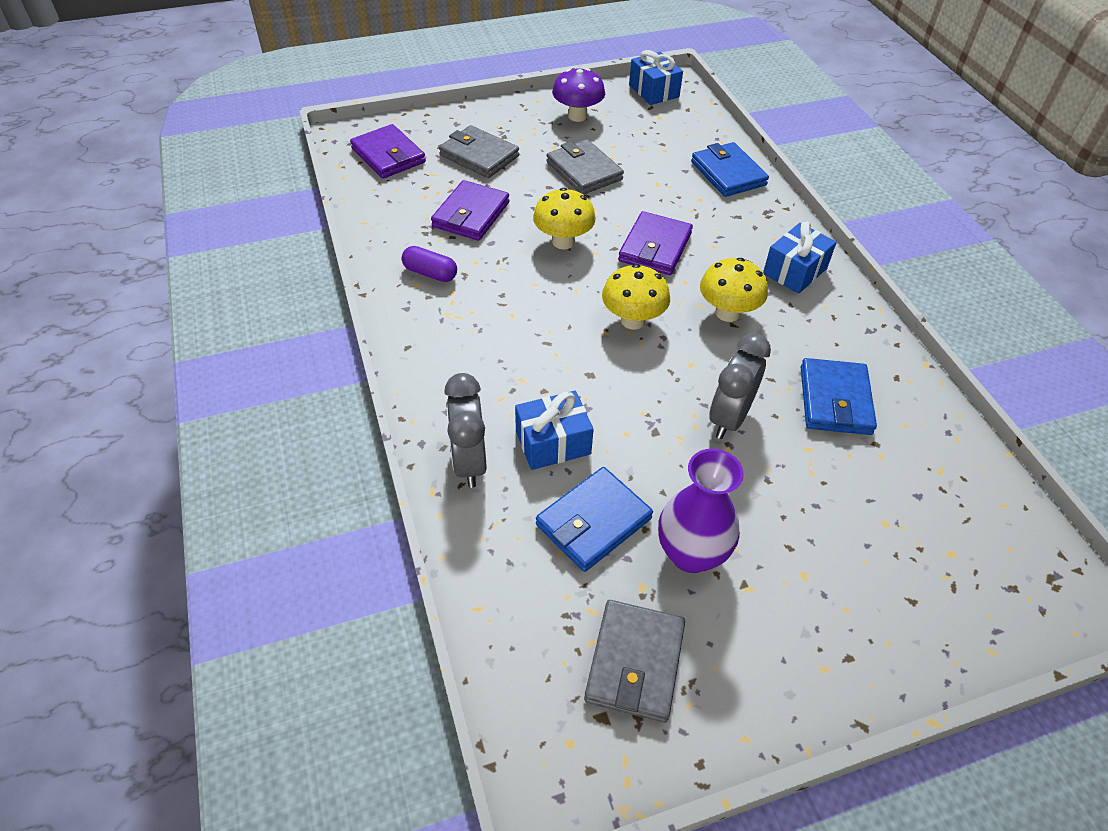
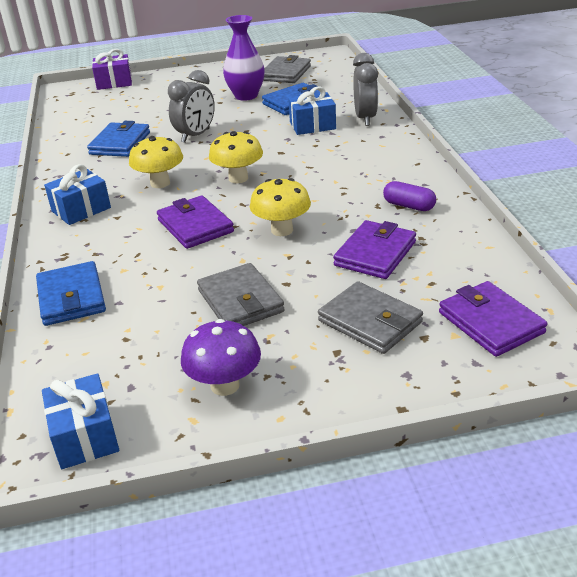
camera: 170 degrees left, 15 degrees down
(655, 247) = (195, 226): purple wallet -> purple wallet turned 60 degrees counterclockwise
(998, 629) = (114, 83): none -> purple gift

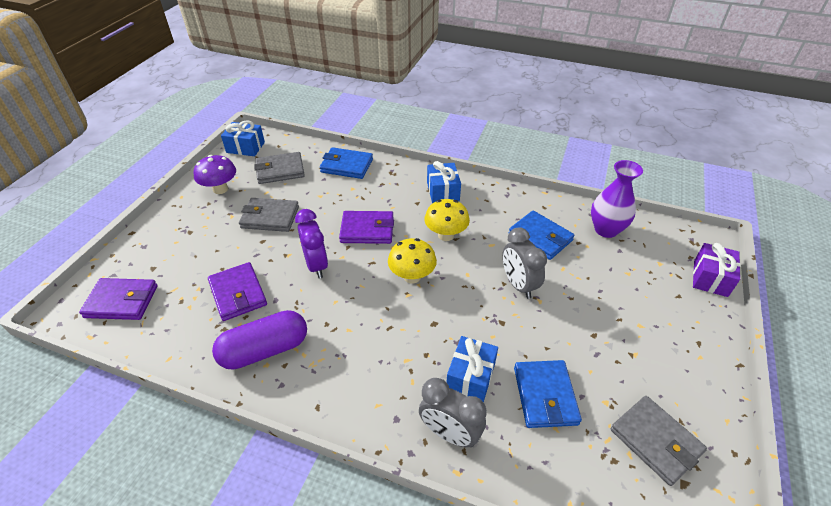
camera: 120 degrees right, 10 degrees up
(246, 96) = (597, 364): purple vase -> purple vase (606, 229)
(282, 230) = (316, 265): yellow mushroom -> purple clock
(370, 321) = (190, 255): grey wallet -> grey wallet (280, 170)
(409, 206) = (265, 350): purple capsule -> purple capsule, size x1.80

